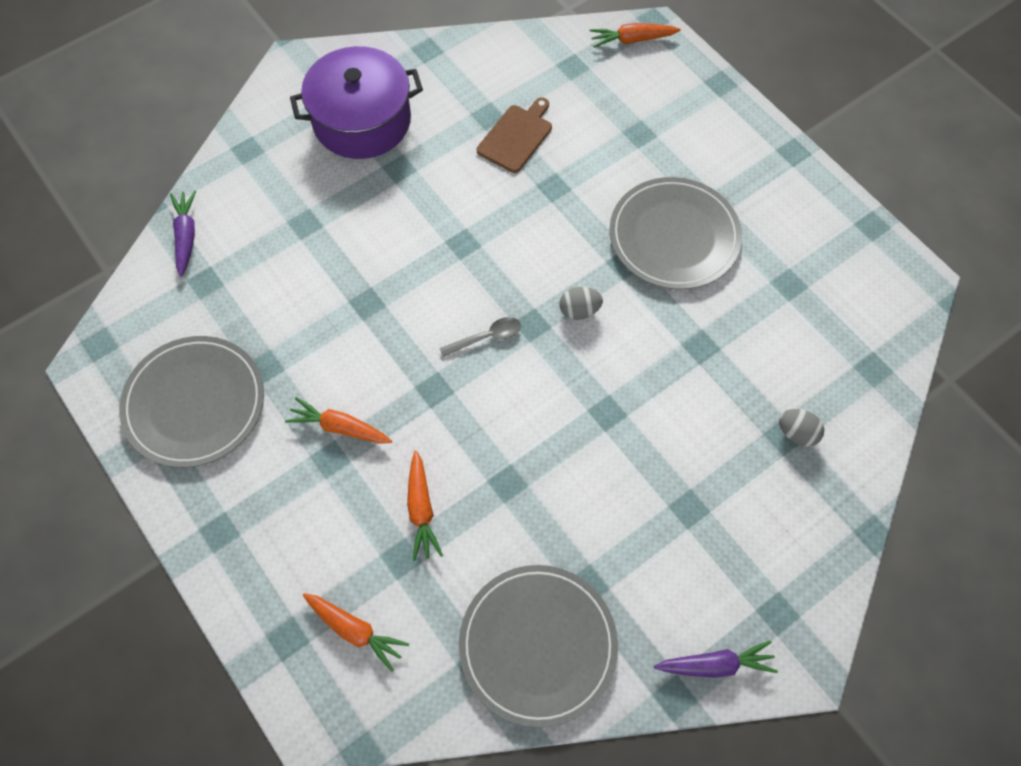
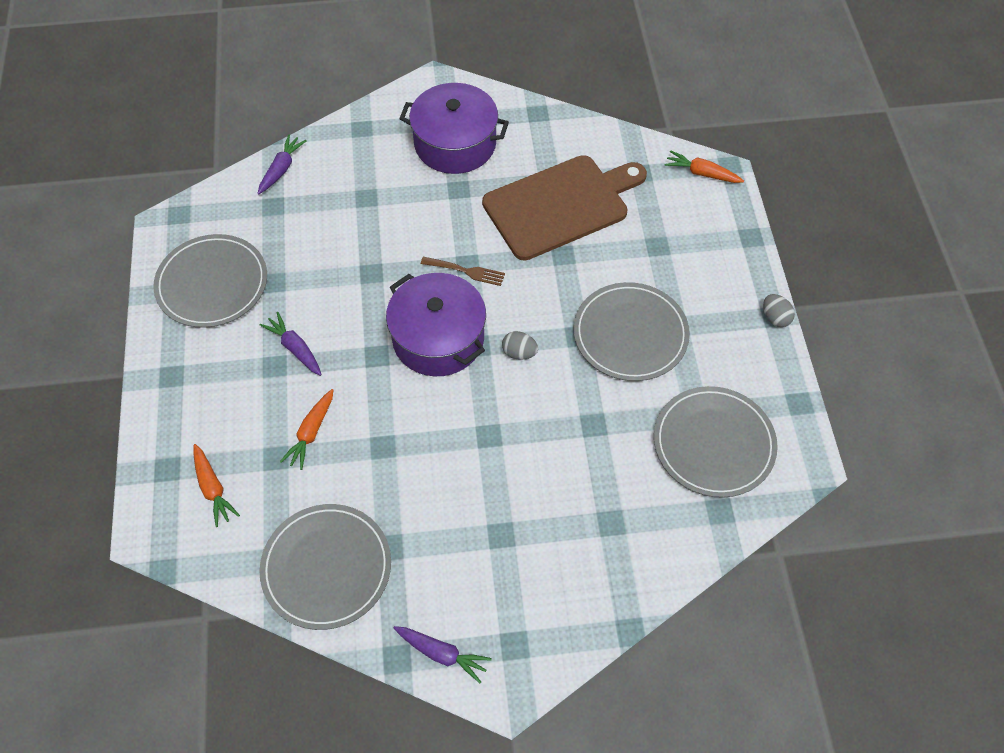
camera: 30 degrees right, 5 degrees down
(339, 427) = (295, 348): orange carrot -> purple carrot
(467, 252) = (466, 271): none -> brown fork
(486, 337) = (438, 338): grey spoon -> purple pot
(516, 136) = (560, 205): brown cutting board -> brown cutting board, size x2.07
(797, 433) = (622, 526): grey egg -> grey egg (775, 318)
(824, 306) = (713, 443): none -> grey plate

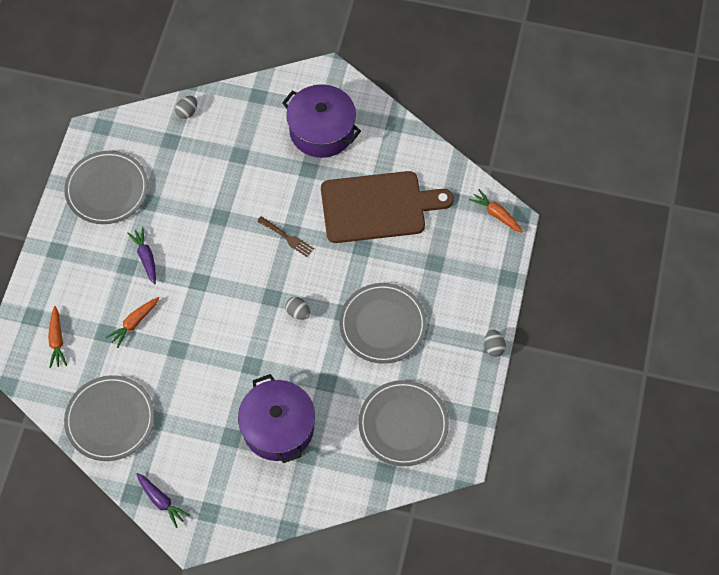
camera: 20 degrees right, 5 degrees up
(281, 169) = (187, 112): purple carrot -> grey egg
(438, 338) = (246, 282): purple pot -> purple pot (278, 427)

